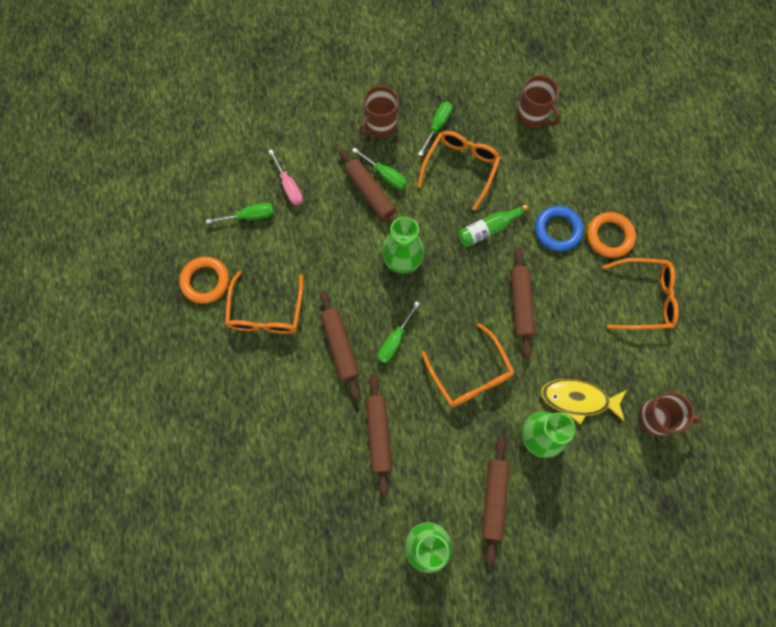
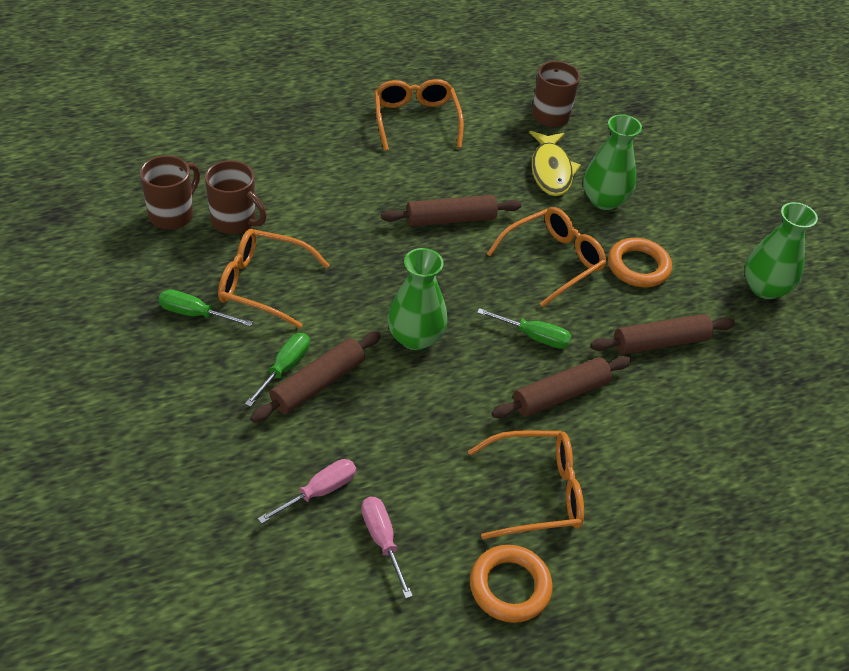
camera: 105 degrees left, 25 degrees down
(250, 216) = (382, 540): green screwdriver -> pink screwdriver
(380, 125) = (196, 382): brown mug -> brown mug (235, 221)
(488, 229) = (353, 252): green bottle -> none
(493, 499) = (688, 235): brown rolling pin -> none
(557, 230) = (343, 189): blue ring -> none
(609, 236) = (344, 146): orange ring -> orange ring (638, 267)

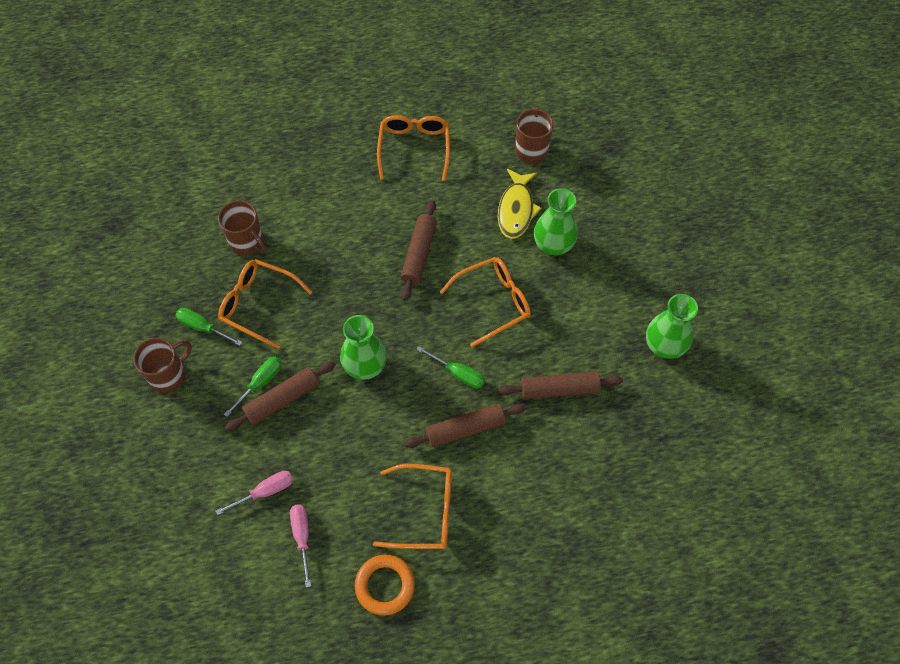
camera: 15 degrees right, 15 degrees up
(172, 215) = (201, 232): brown mug -> brown mug (169, 375)
(450, 219) = (419, 254): brown rolling pin -> brown rolling pin turned 75 degrees counterclockwise
(638, 267) = (563, 314): orange ring -> none

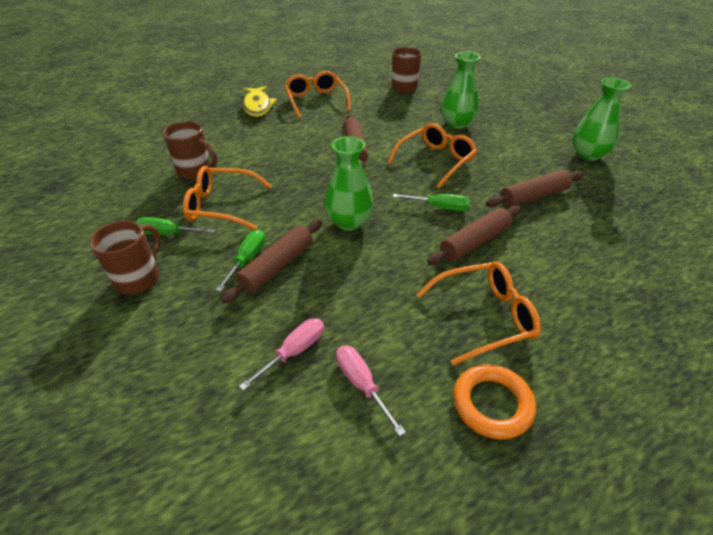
camera: 20 degrees left, 20 degrees down
(516, 210) = (415, 114): yellow fish -> yellow fish (258, 106)

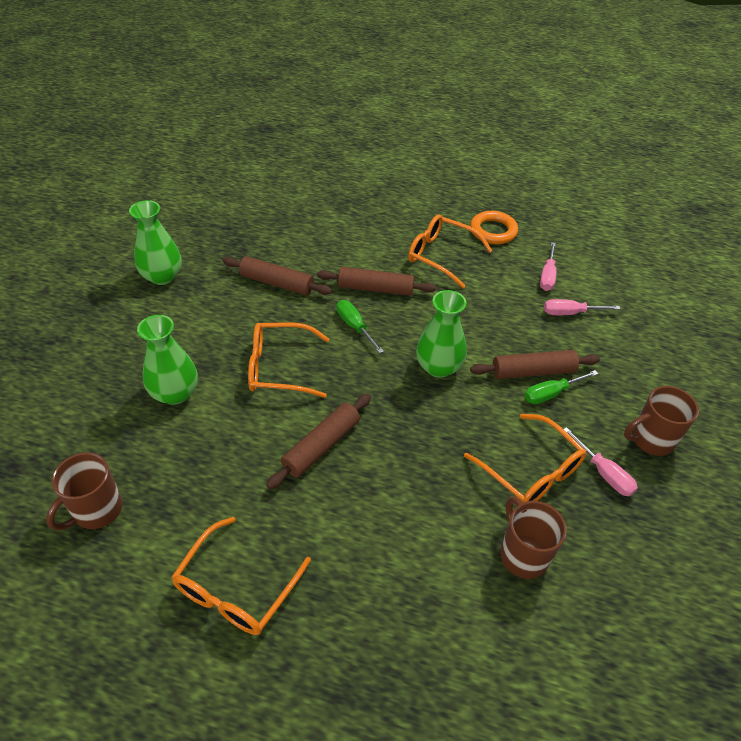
camera: 135 degrees left, 5 degrees up
(167, 234) = (604, 473): green screwdriver -> pink screwdriver
(258, 106) = (324, 654): yellow fish -> none

